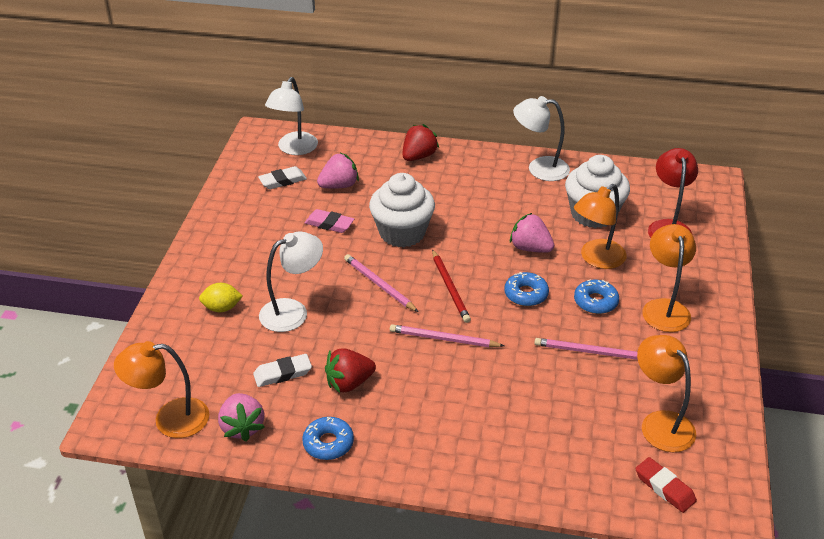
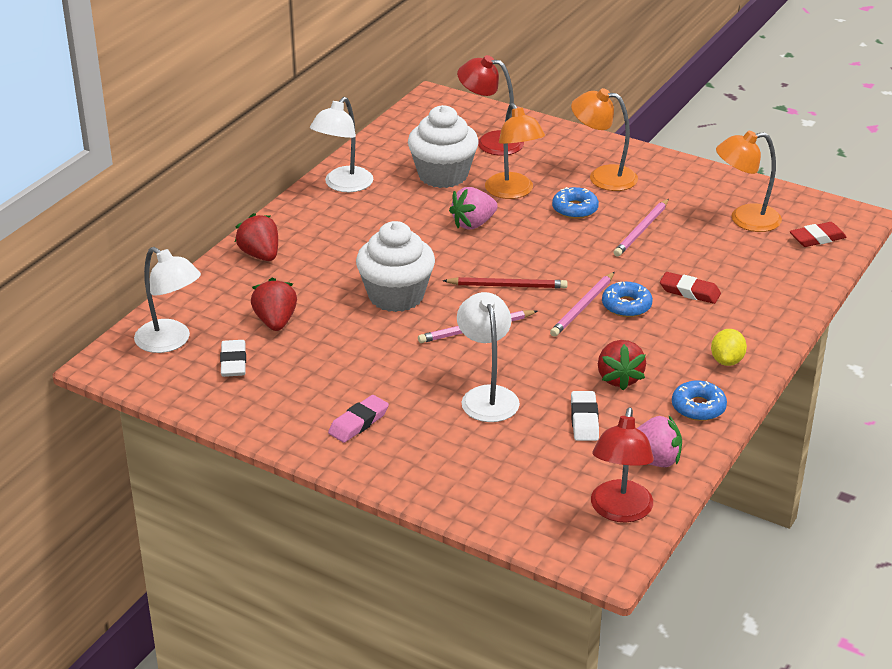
camera: 70 degrees left, 5 degrees down
(170, 419) = (619, 511): orange lamp -> red lamp
(222, 308) = (452, 447): yellow lemon -> yellow lemon (727, 361)
(329, 224) = (346, 343): pink eraser -> pink eraser (358, 423)
(339, 185) = (275, 322): pink strawberry -> red strawberry
(506, 404) = (689, 292): none -> red eraser
(526, 294) = (542, 244): blue donut -> blue donut (626, 306)

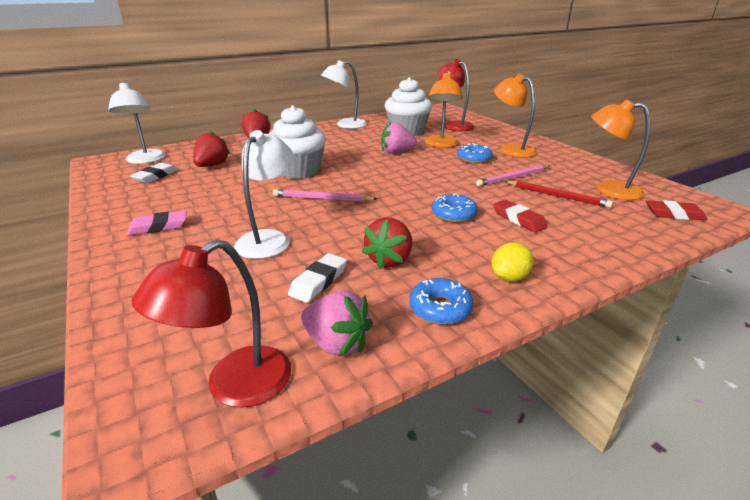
camera: 30 degrees right, 5 degrees down
(507, 286) = (377, 183): red pencil -> red pencil (557, 196)
(583, 307) = (417, 206): pink pencil -> none

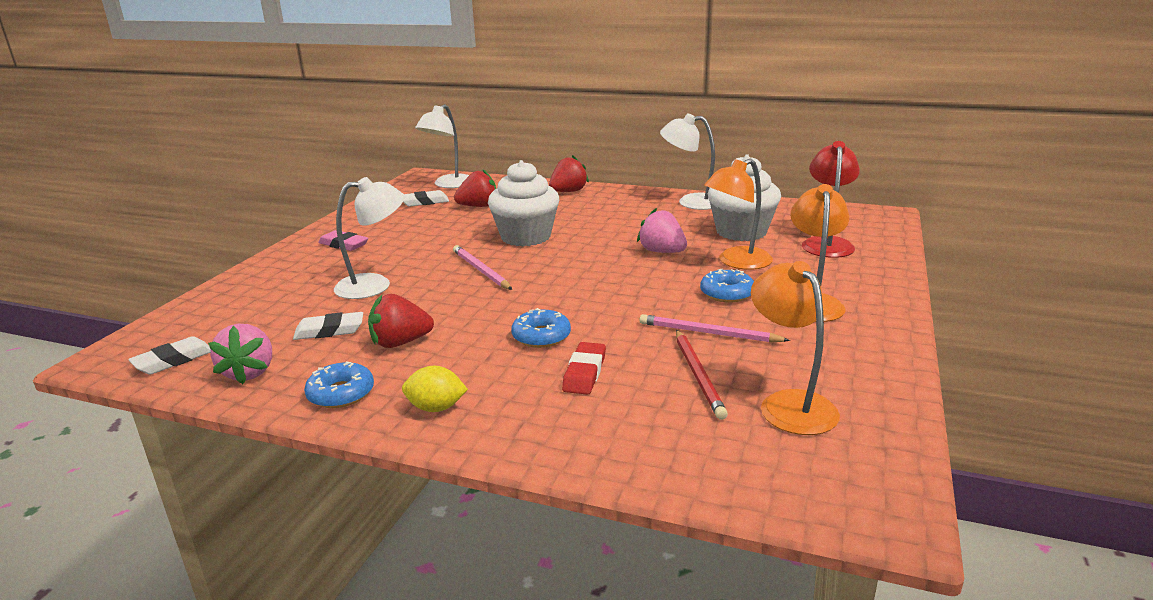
camera: 50 degrees right, 5 degrees down
(234, 386) = (173, 360): red lamp -> white eraser
(674, 214) = (784, 473): red eraser -> none

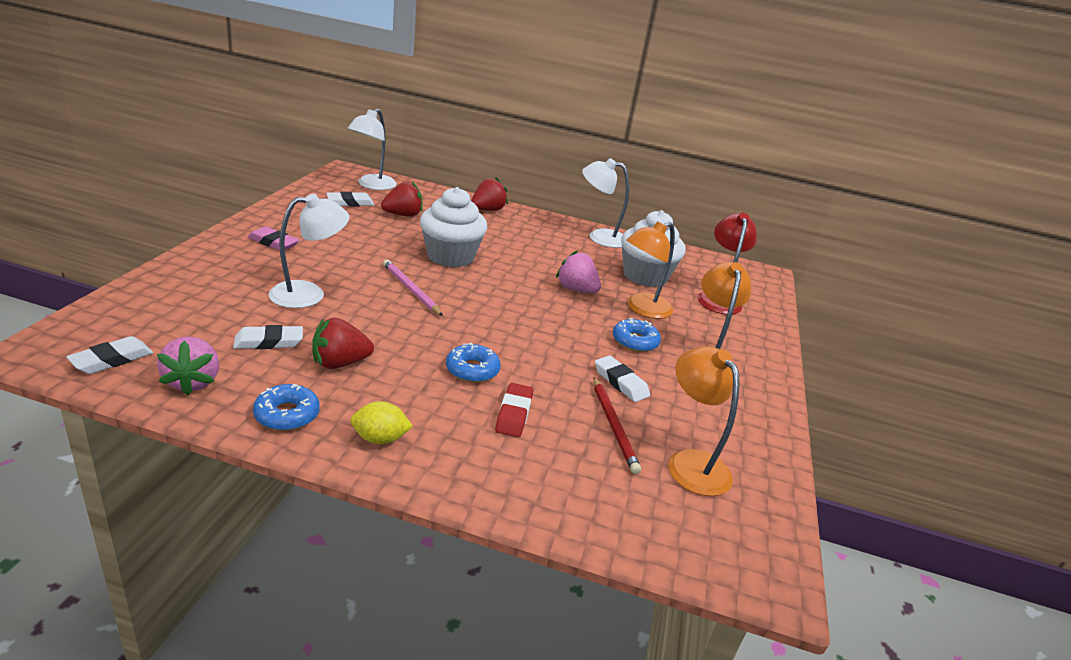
camera: 10 degrees left, 5 degrees up
(708, 333) = (620, 382): pink pencil -> white eraser

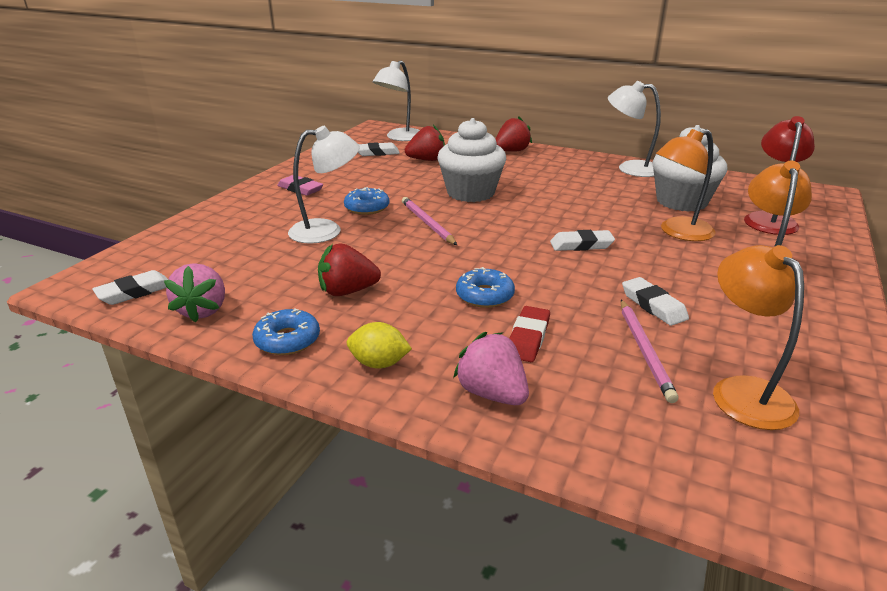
camera: 15 degrees right, 0 degrees up
(269, 342) = (281, 274): white eraser -> white eraser (581, 245)
(576, 289) = (603, 217): pink strawberry -> pink strawberry (492, 393)
(613, 426) = (644, 351): red pencil -> pink pencil
(635, 341) = (670, 264): blue donut -> blue donut (367, 208)

